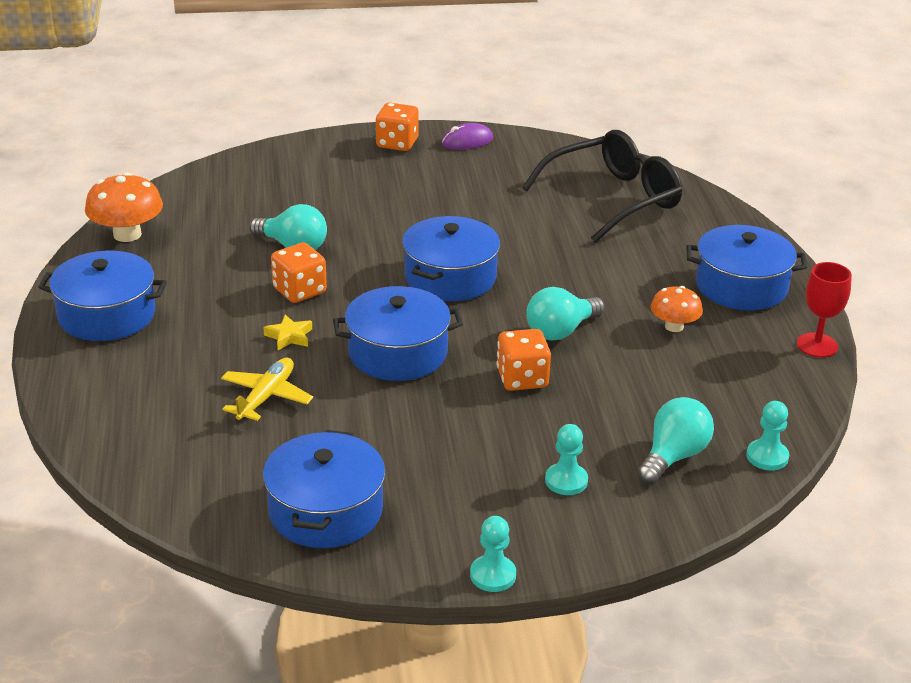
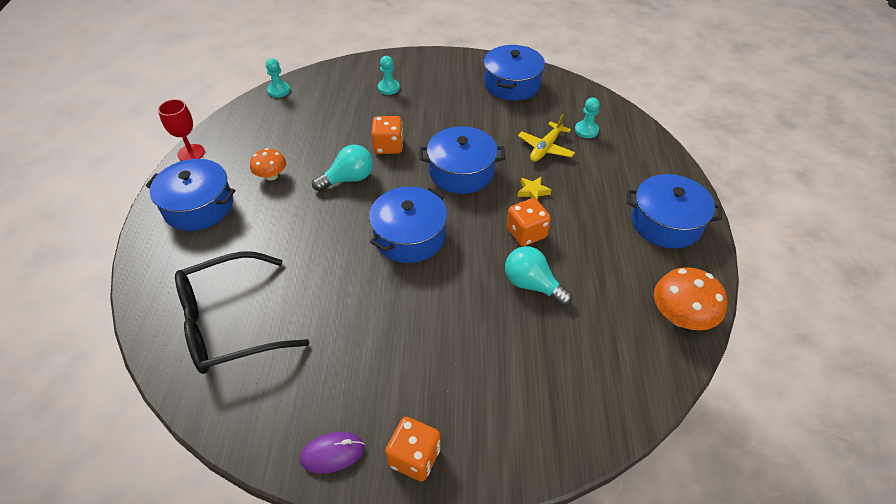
camera: 170 degrees left, 15 degrees up
(493, 575) = (438, 53): turquoise pawn -> turquoise pawn (586, 130)
(673, 457) = (327, 94): turquoise light bulb -> none

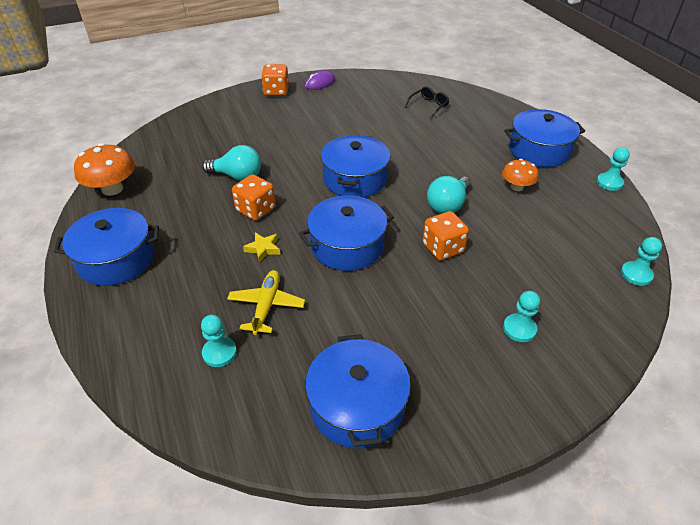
camera: 155 degrees right, 5 degrees down
(191, 153) = (609, 183): red goblet -> turquoise pawn
(229, 323) = (429, 106): black glasses -> black glasses, size x0.42

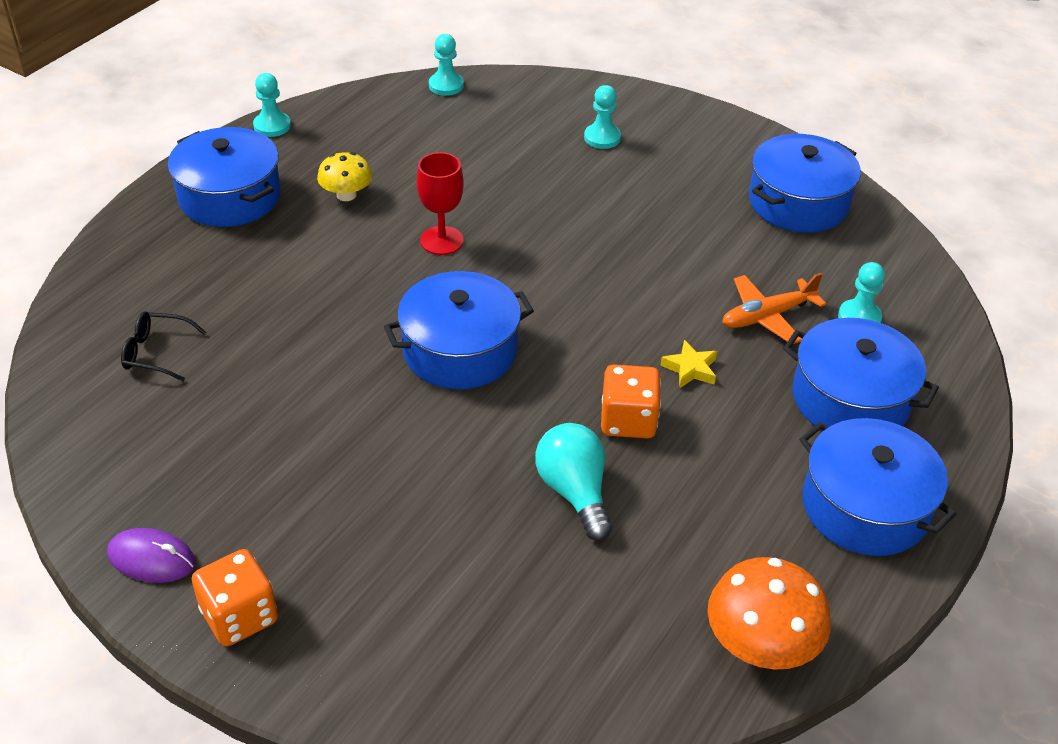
camera: 125 degrees left, 0 degrees up
(266, 306) = (767, 316): yellow plane -> orange plane
(347, 246) = (607, 296): blue pot -> blue pot (850, 399)
(442, 248) = (532, 219): orange dice -> none
(448, 205) = (441, 240): turquoise light bulb -> red goblet
(516, 187) = (346, 195): orange mushroom -> yellow mushroom

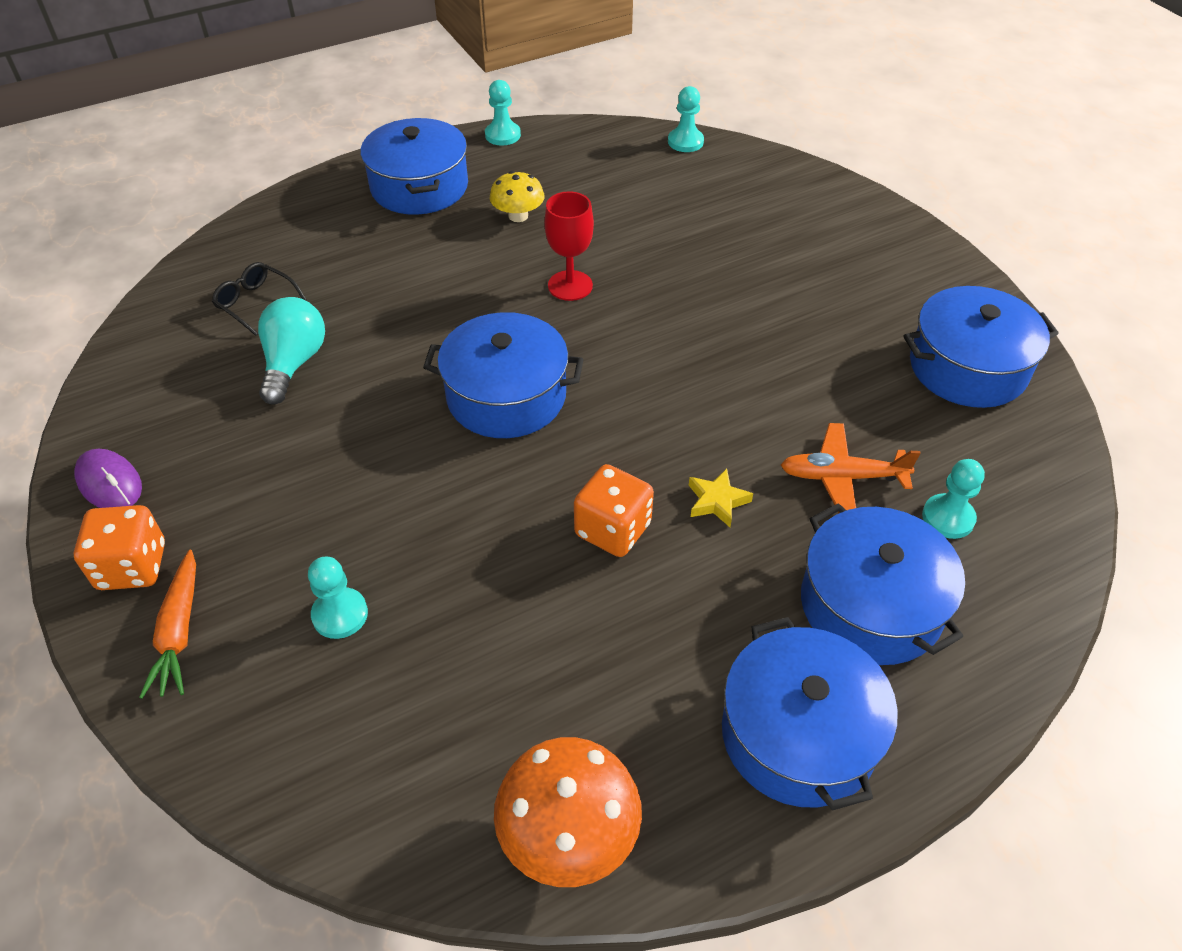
camera: 30 degrees right, 5 degrees up
(331, 647) = (179, 632): none -> orange carrot
(574, 492) = (505, 580): turquoise light bulb -> turquoise light bulb (294, 363)
(602, 138) = (801, 235): turquoise pawn -> turquoise pawn (340, 614)

